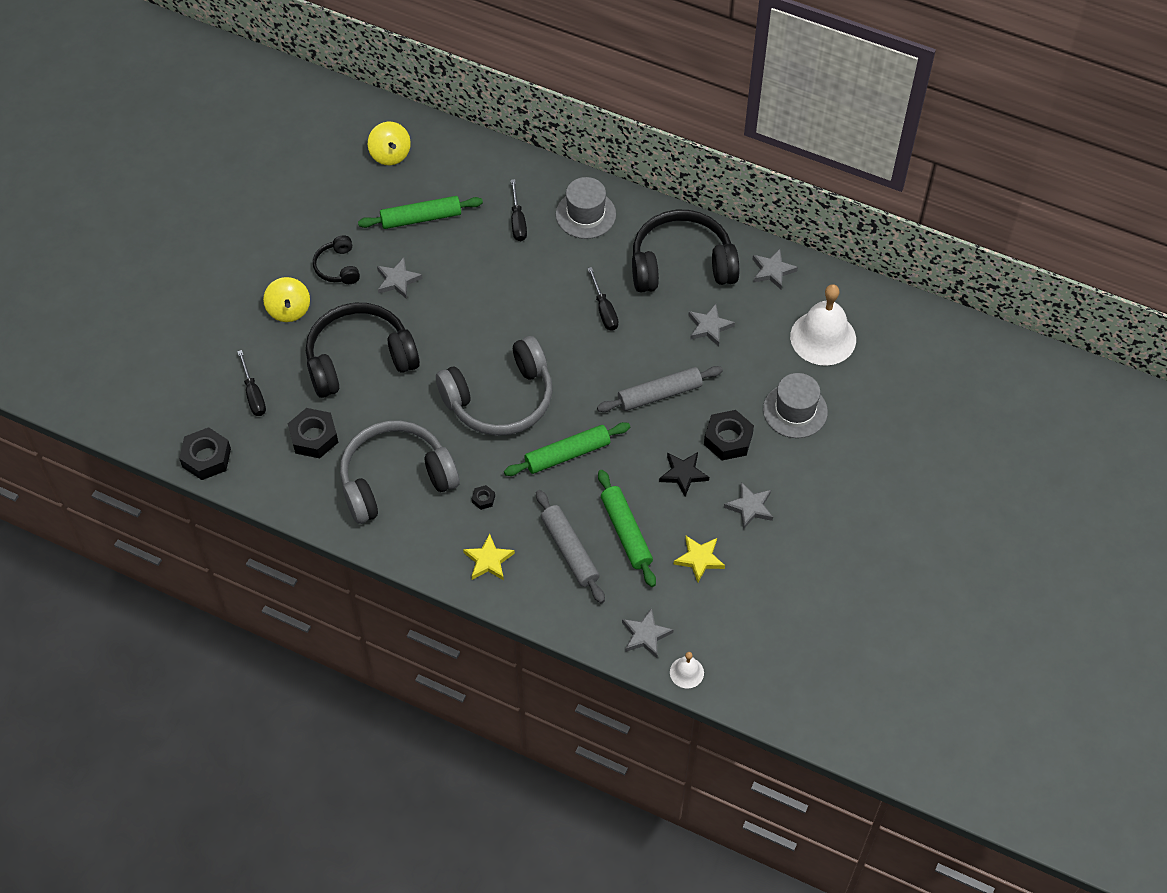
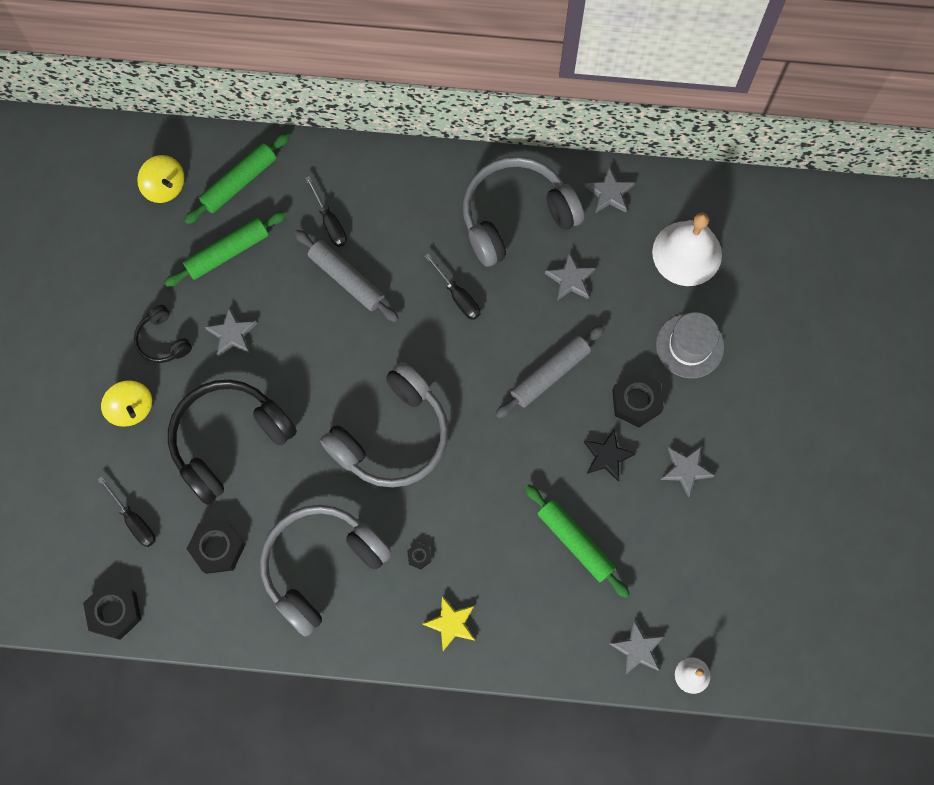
camera: 20 degrees left, 15 degrees up
(567, 454) = (484, 475): green rolling pin -> green rolling pin (239, 182)
(569, 550) = (527, 583): grey rolling pin -> grey rolling pin (347, 279)
(585, 214) = (396, 191): grey hat -> none
(681, 264) = (515, 216): black headphones -> grey headphones
(699, 559) = (658, 546): yellow star -> none

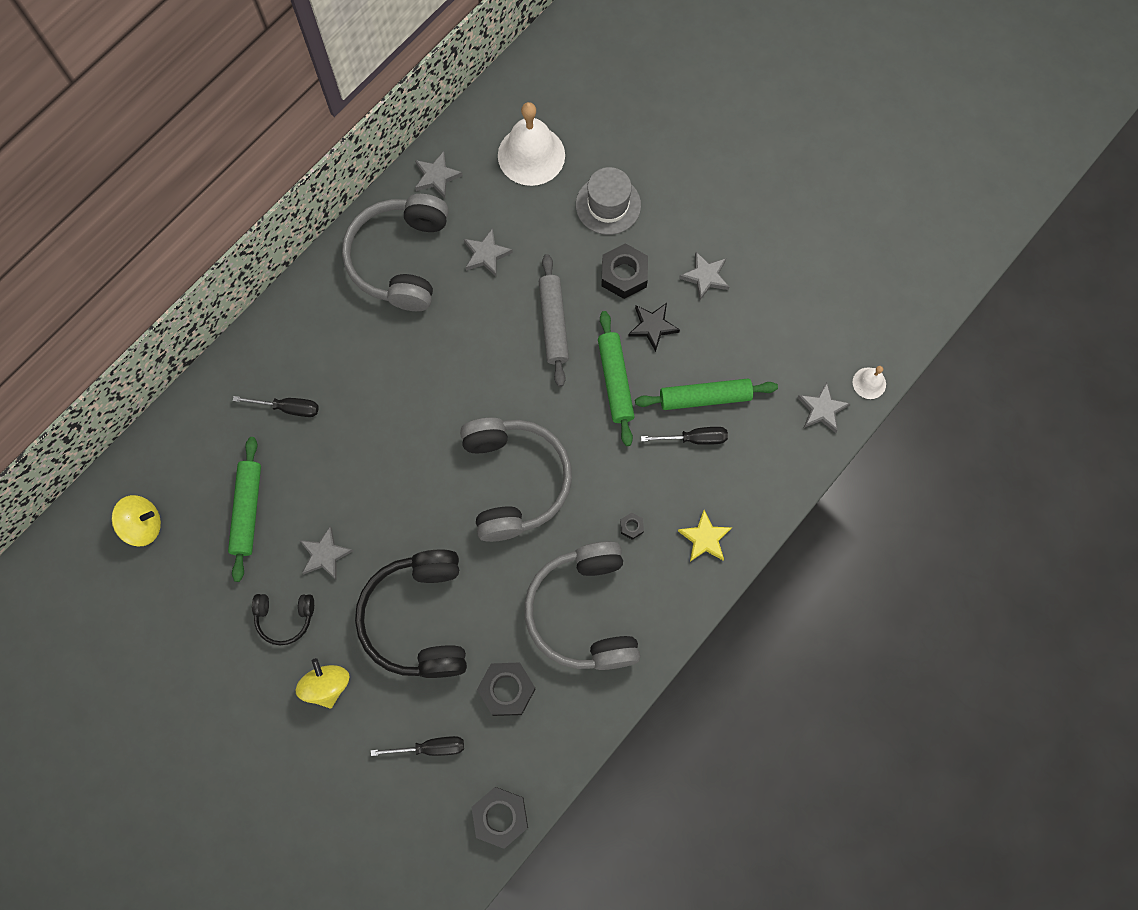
camera: 55 degrees left, 0 degrees up
(131, 408) = (327, 685): yellow spinning top -> yellow spinning top turned 105 degrees counterclockwise
(239, 182) = (191, 459): green rolling pin -> green rolling pin (615, 381)
(347, 279) = (349, 427): grey rolling pin -> none
(458, 296) = (433, 349): black screwdriver -> black screwdriver (694, 438)

